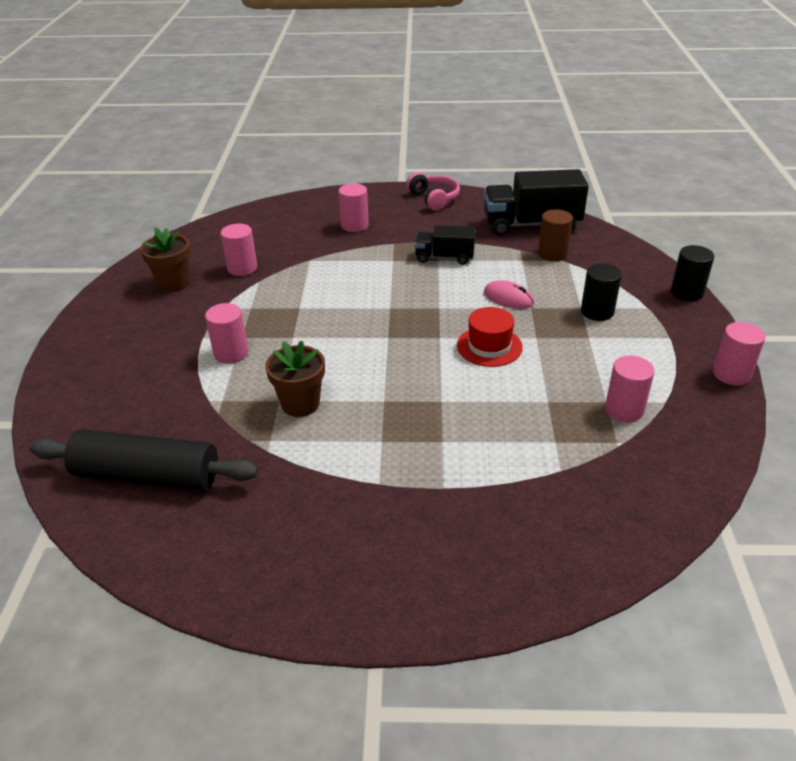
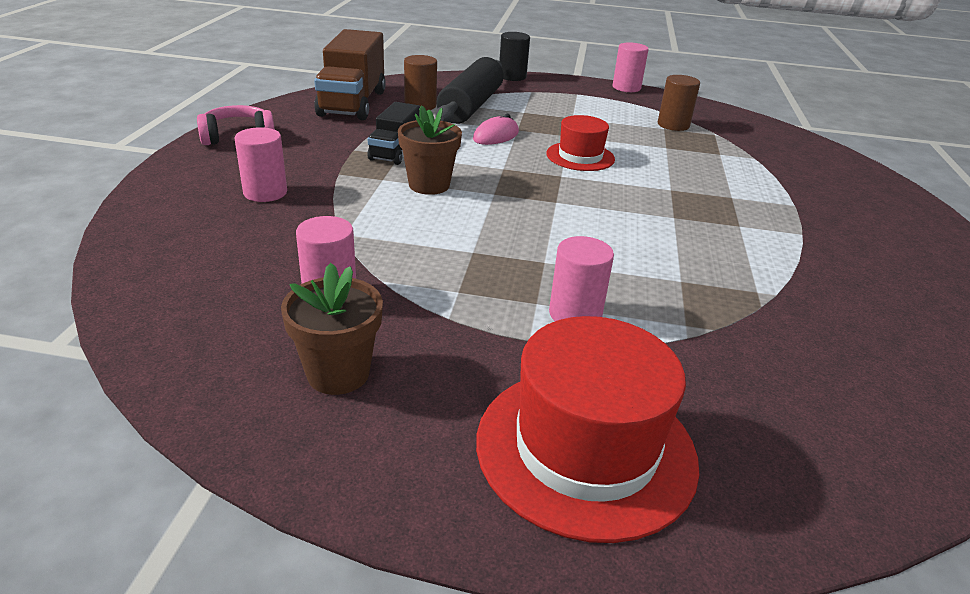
camera: 85 degrees left, 5 degrees down
(112, 361) = (585, 449): none -> red hat
(147, 475) = (857, 394): black rolling pin -> black rolling pin (470, 106)
(300, 404) = (685, 267): brown flower pot -> brown flower pot (429, 185)
(531, 225) = (352, 103): black truck -> brown truck
(597, 312) = (532, 108): black cylinder -> none
(624, 409) = (673, 125): pink cylinder -> brown cylinder

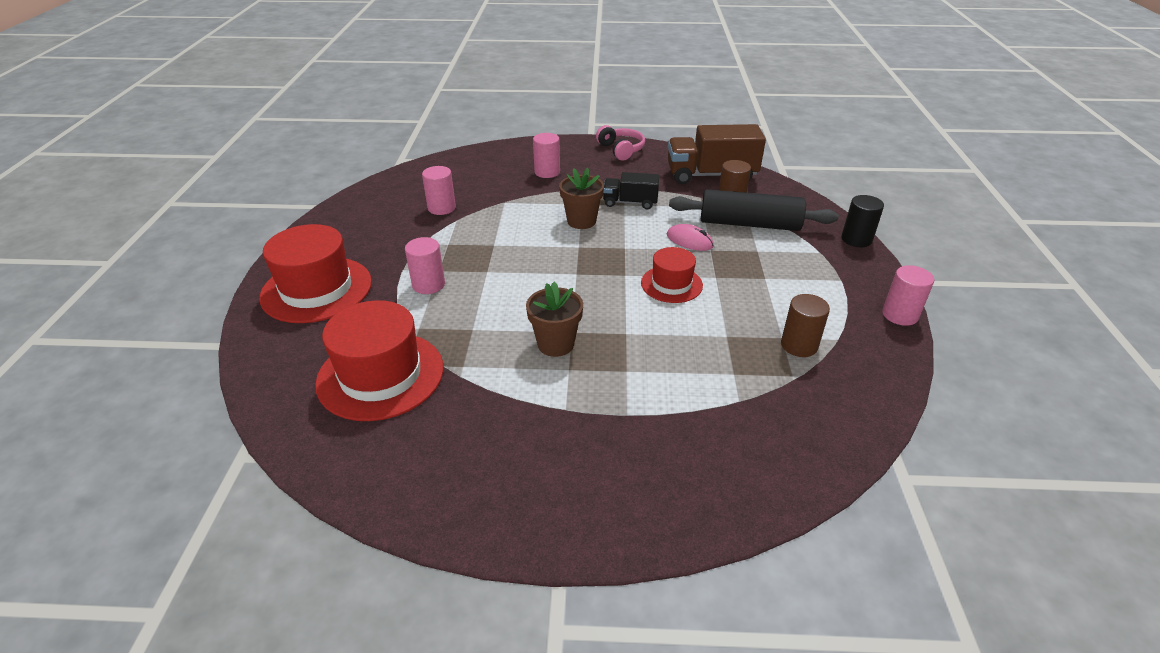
camera: 85 degrees right, 5 degrees up
(338, 373) = (377, 220): brown flower pot -> brown flower pot (555, 344)
(799, 361) = (380, 375): none -> red hat

